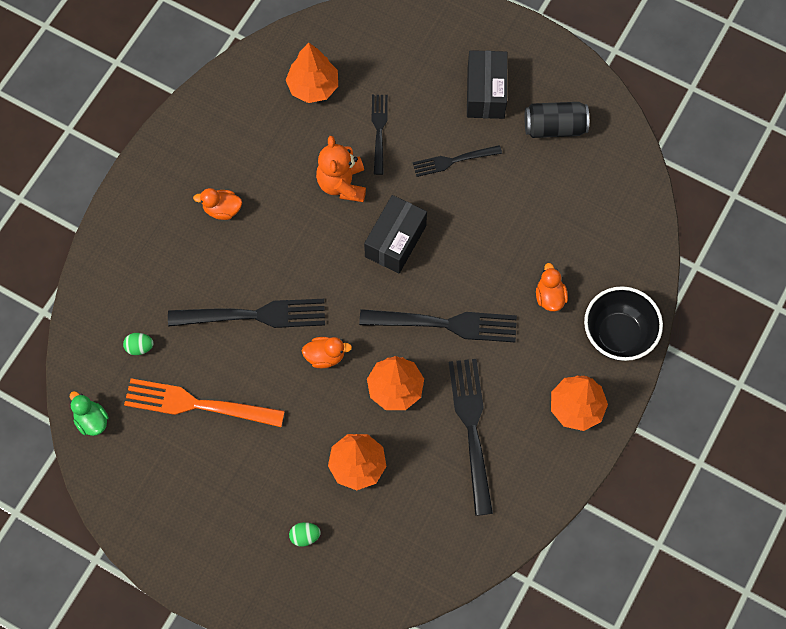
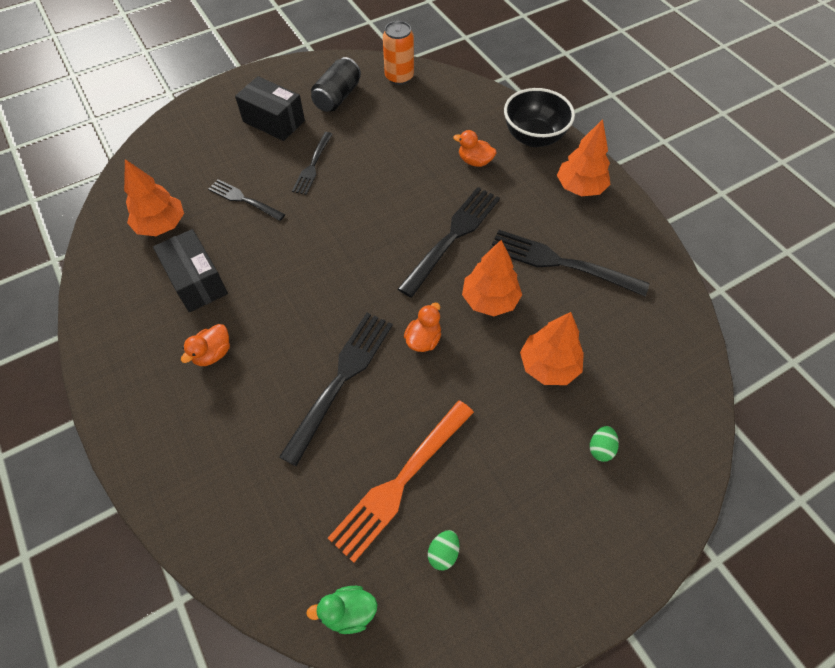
camera: 60 degrees left, 10 degrees down
(139, 347) = (298, 509): green egg -> green egg (443, 553)
(342, 184) = (269, 247): orange teddy bear -> none
(395, 241) = (352, 235): black box -> black box (197, 281)
(621, 166) = (399, 77): none -> orange can

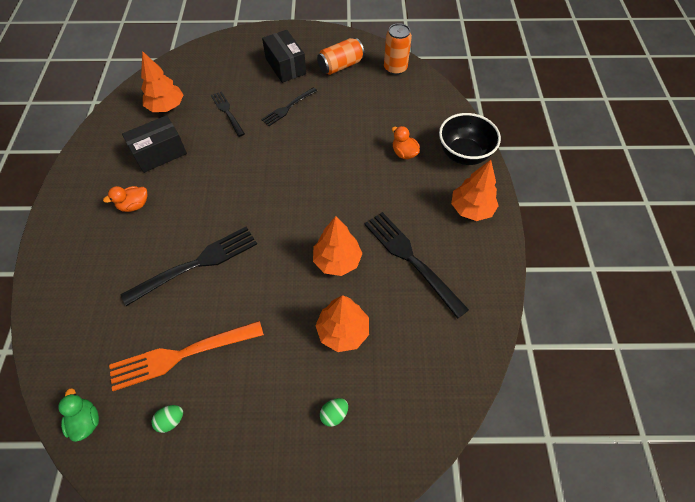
camera: 30 degrees right, 0 degrees up
(197, 281) = (160, 153): black box -> black box turned 60 degrees clockwise
(337, 97) = (340, 66): black can -> orange can
(348, 612) = (86, 421): green duck -> green duck turned 45 degrees clockwise
(423, 339) = (270, 265): orange duck -> none
(452, 237) = (345, 202): black fork -> none

